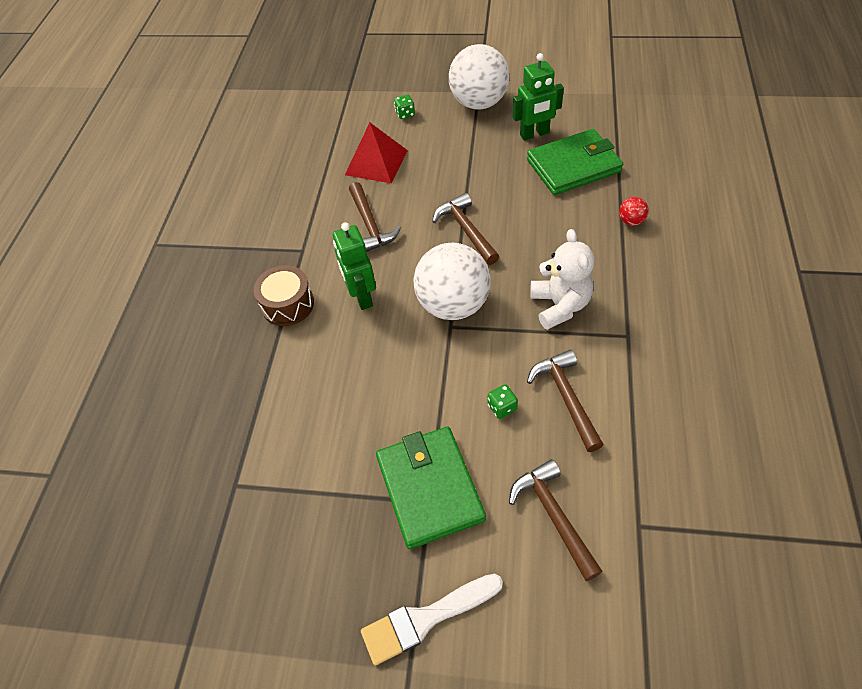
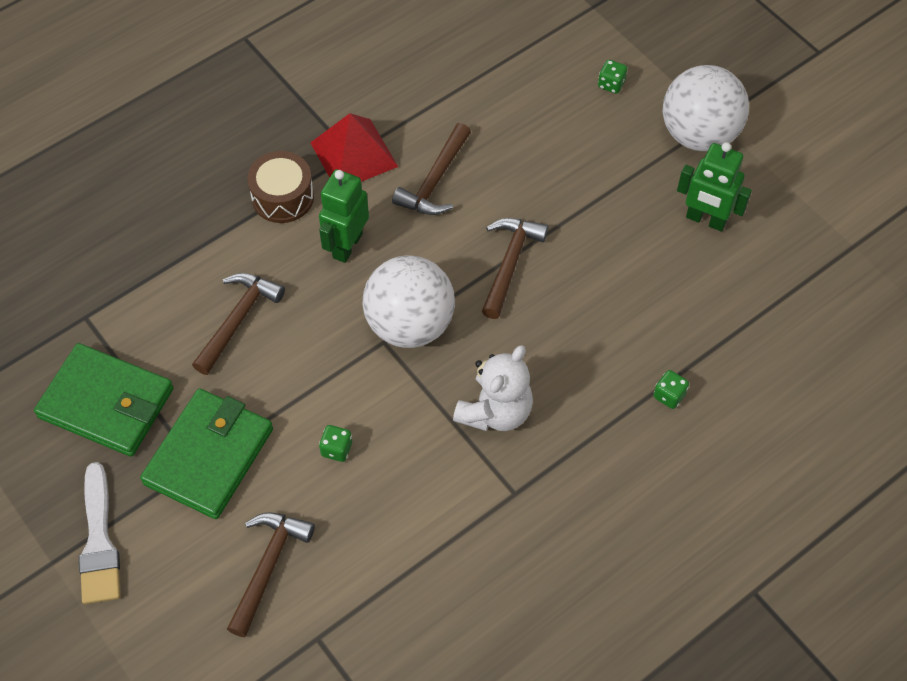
camera: 40 degrees right, 5 degrees up
(376, 162) = (518, 117): red pyramid -> red pyramid (354, 154)
(426, 619) = (99, 542): white brush -> white brush turned 120 degrees counterclockwise
(566, 397) = (395, 491): brown hammer -> brown hammer (238, 319)
(573, 166) = (695, 289): green wallet -> green wallet (106, 403)
(631, 221) = (669, 395): red ball -> green dice

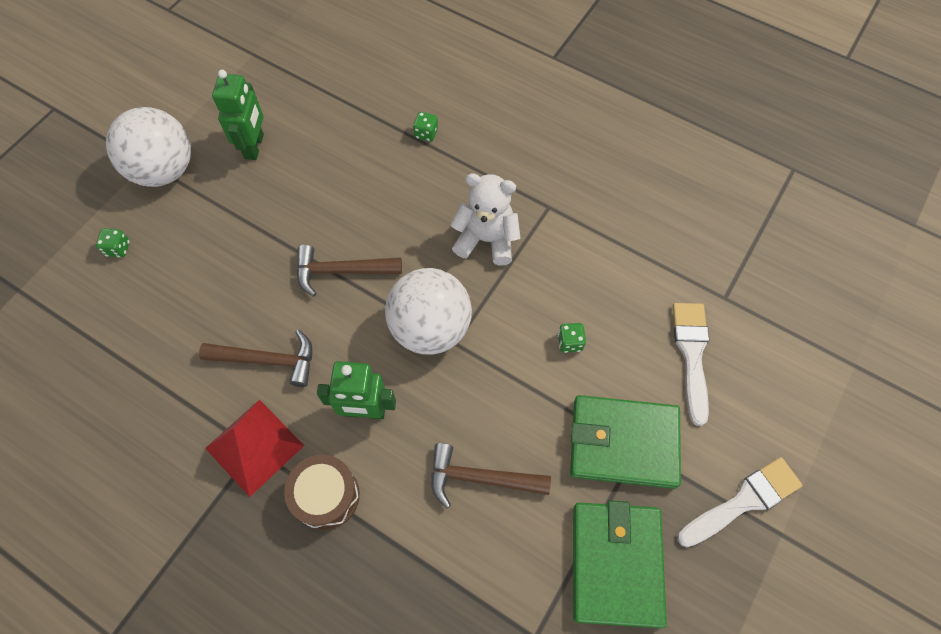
camera: 110 degrees left, 5 degrees up
(268, 566) = (691, 354): brown hammer -> white brush

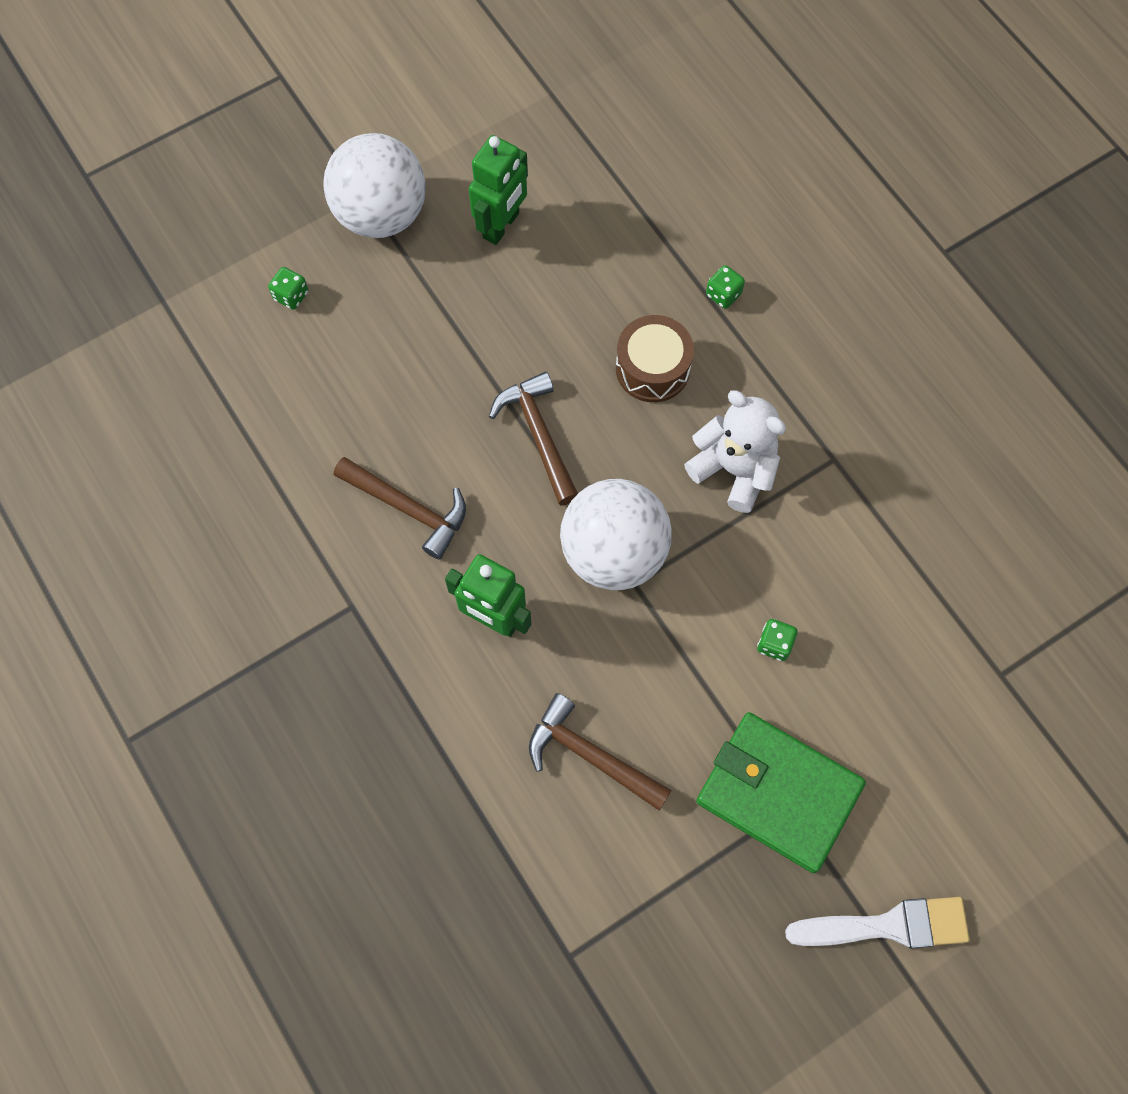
camera: 25 degrees right, 5 degrees up
(254, 446) = (354, 603): red pyramid -> none
(326, 496) = (409, 695): brown drum -> brown drum (652, 368)
(341, 271) = (538, 435): brown hammer -> brown hammer turned 45 degrees clockwise
(616, 564) = (699, 923): green wallet -> none
(691, 354) = (919, 726): white brush -> none

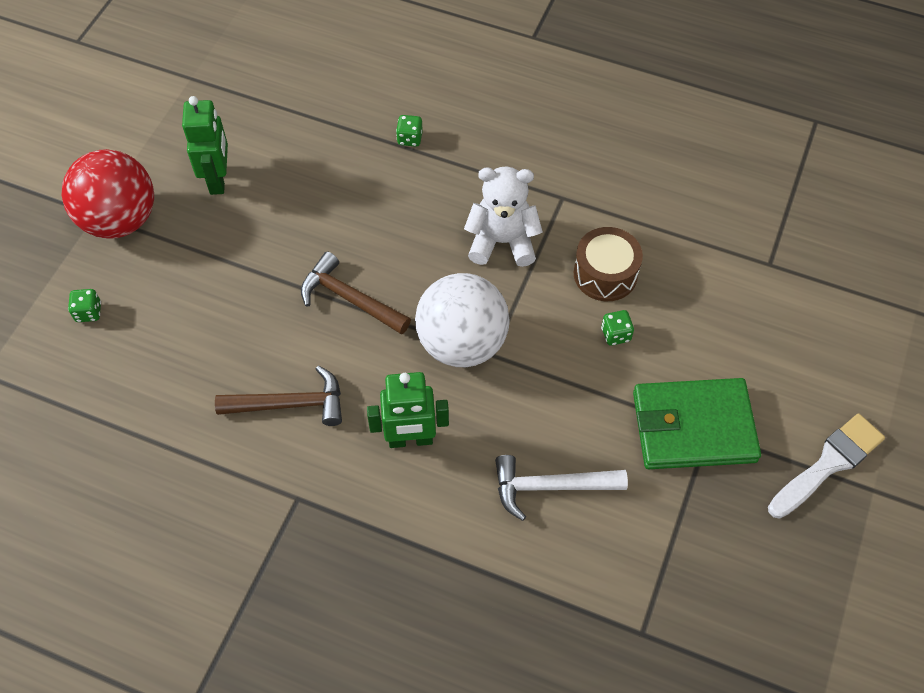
camera: 35 degrees left, 10 degrees down
(381, 214) = (120, 220): white ball -> red ball
(590, 756) = (550, 487): brown hammer -> white hammer
(652, 368) = (397, 210): brown drum -> brown drum (605, 274)

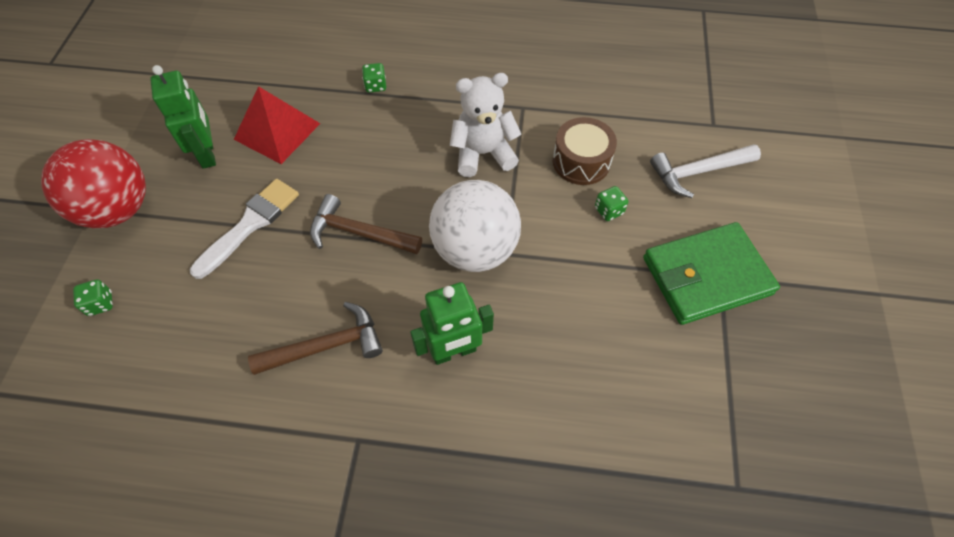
camera: 15 degrees left, 0 degrees up
(294, 169) = (277, 131): none -> red pyramid
(550, 487) = (600, 364): white hammer -> white hammer (698, 172)
(828, 464) = (833, 280): white brush -> white brush (250, 224)

